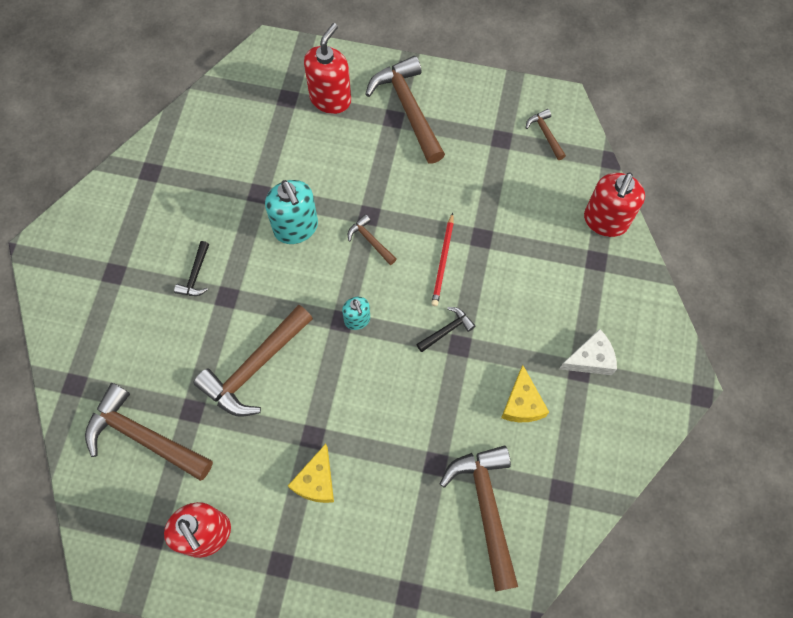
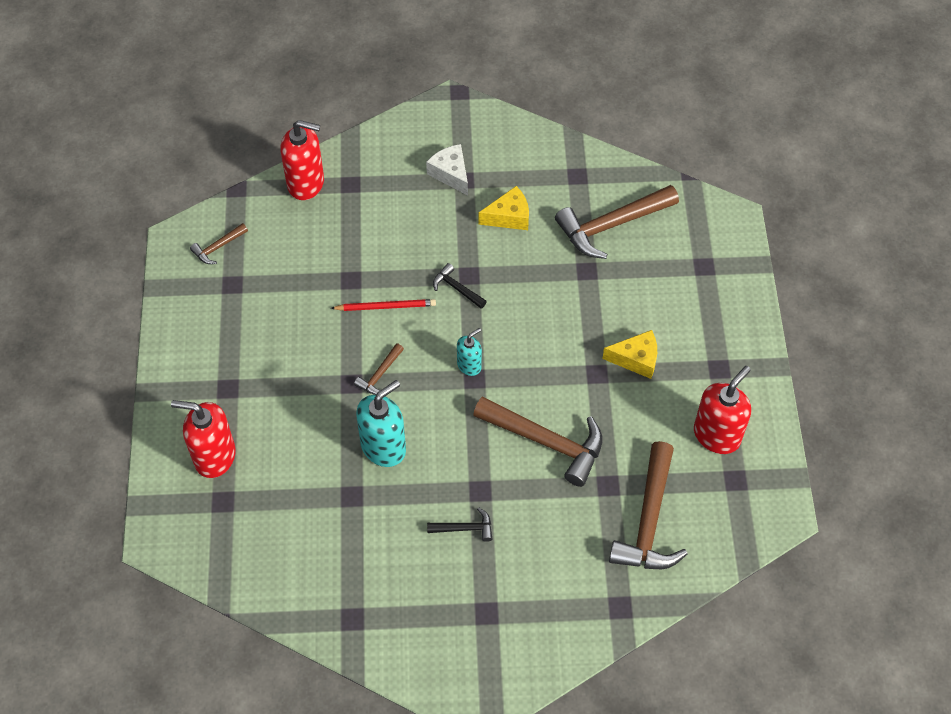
camera: 105 degrees left, 10 degrees down
(408, 109) = (212, 377): brown hammer -> none

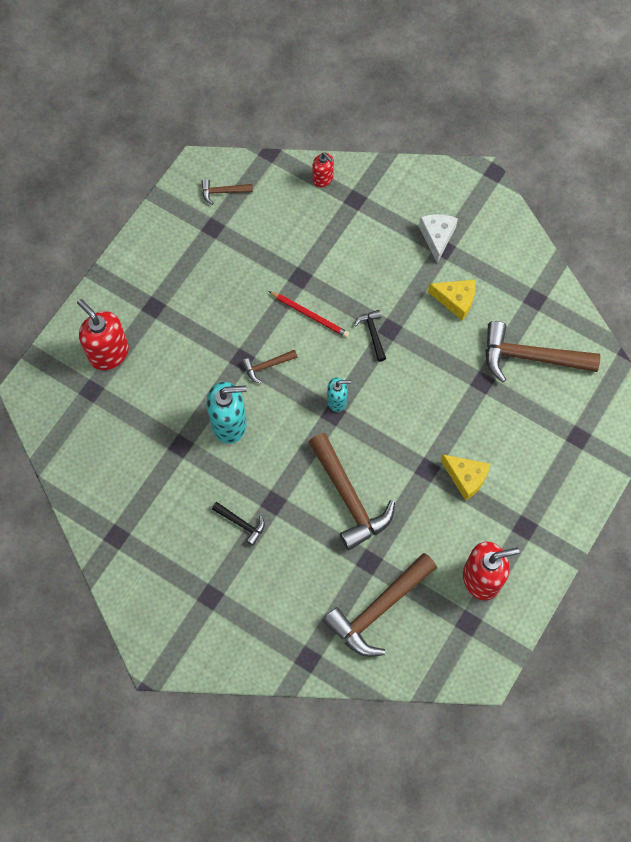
camera: 35 degrees right, 10 degrees up
(306, 183) = (323, 179): red soap dispenser -> red soap dispenser, size x0.56

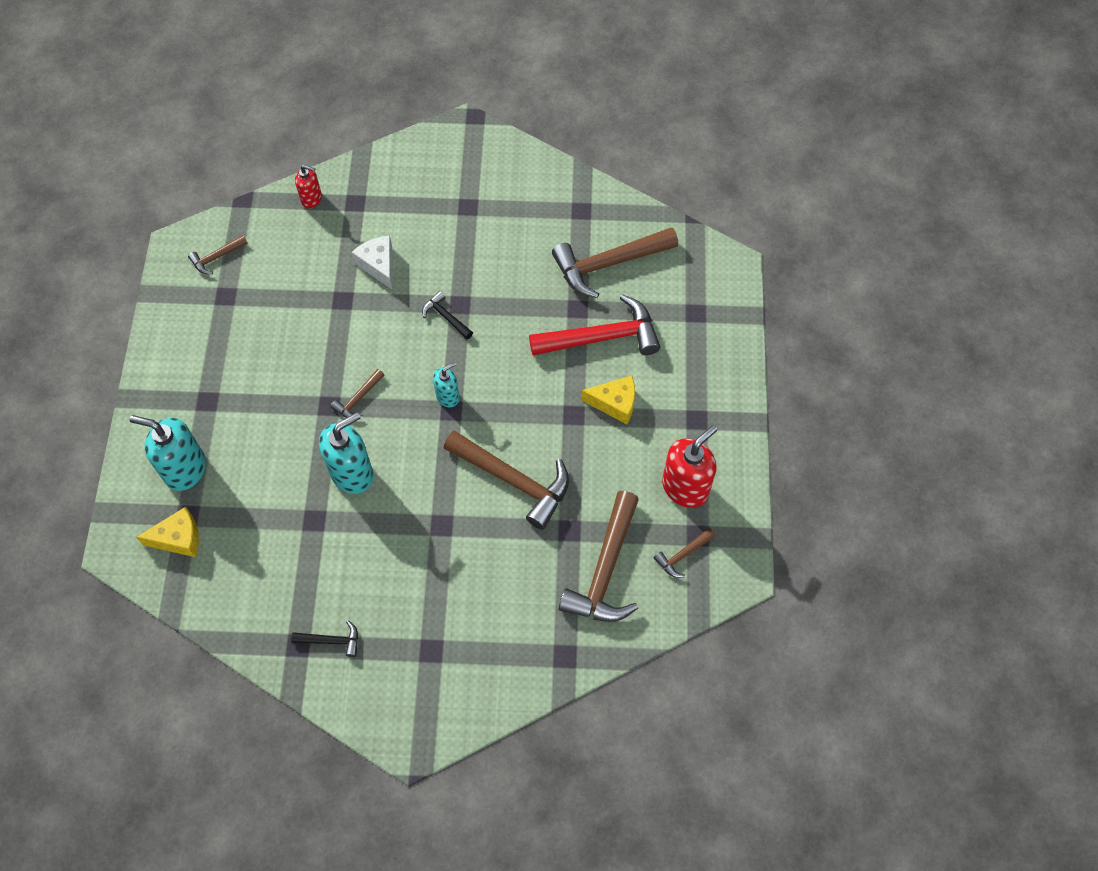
camera: 30 degrees left, 5 degrees down
(108, 353) = (185, 469): red soap dispenser -> turquoise soap dispenser
(241, 523) = (421, 562): black hammer -> black hammer (331, 641)
(310, 315) = (373, 330): red pencil -> none
(437, 237) = (455, 199): white cheese -> white cheese (378, 265)
(446, 632) = (682, 555): none -> brown hammer
(455, 300) = (507, 247): yellow cheese -> yellow cheese (178, 538)
(488, 417) = (602, 337): none -> red hammer

